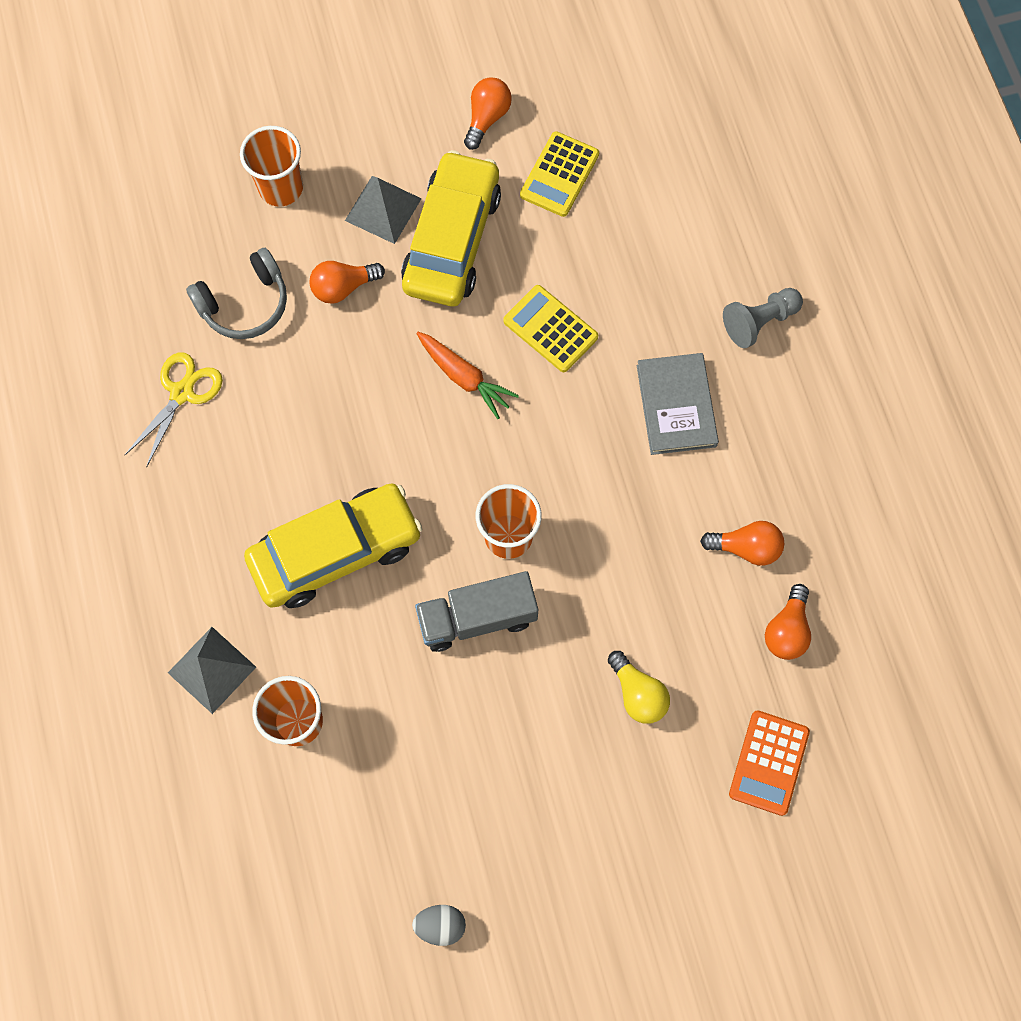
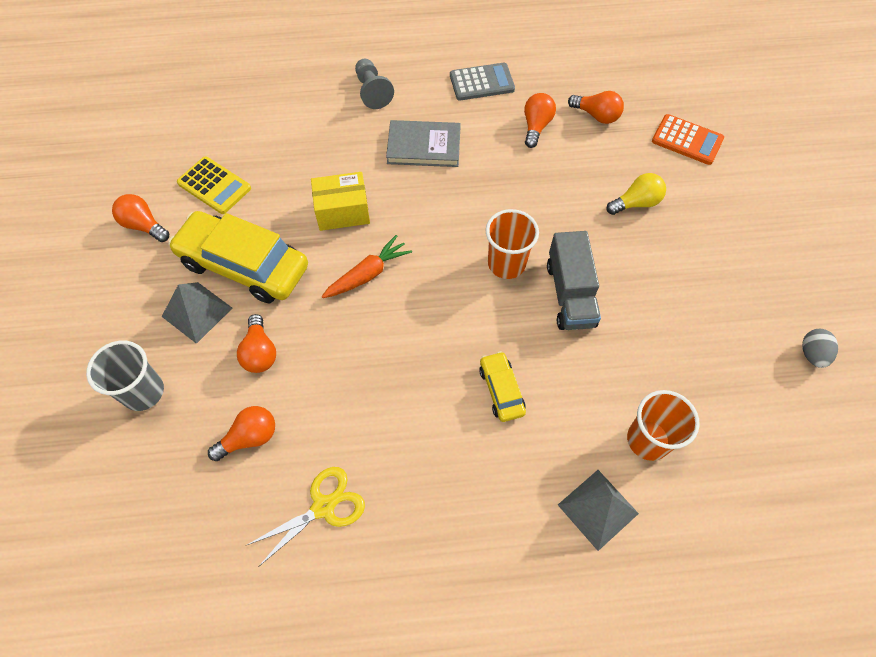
camera: 80 degrees left, 10 degrees down
(182, 393) = (323, 507): yellow scissors -> yellow scissors turned 105 degrees clockwise
(245, 304) = (249, 437): grey headphones -> orange light bulb
(281, 188) = (143, 392): orange cup -> grey cup
(336, 551) = (501, 390): yellow car -> yellow car, size x0.48
(550, 329) = (342, 211): yellow calculator -> yellow box
(812, 463) = (482, 82): none -> grey calculator

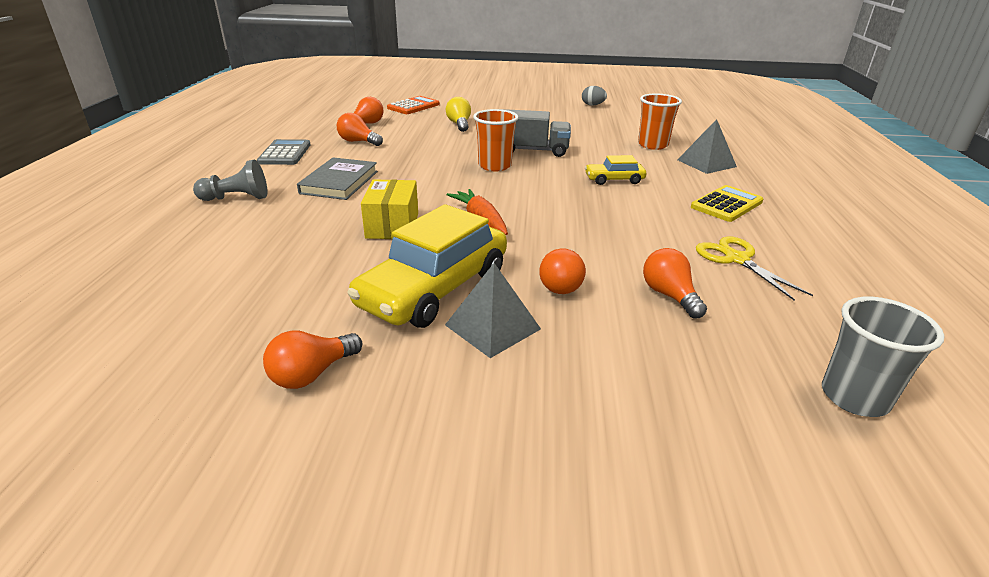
camera: 80 degrees left, 30 degrees down
(143, 392) = (610, 376): grey cup -> grey cup (854, 397)
(214, 186) = (286, 306): yellow calculator -> yellow calculator (726, 204)
(260, 352) = (562, 284): orange light bulb -> orange light bulb turned 105 degrees clockwise

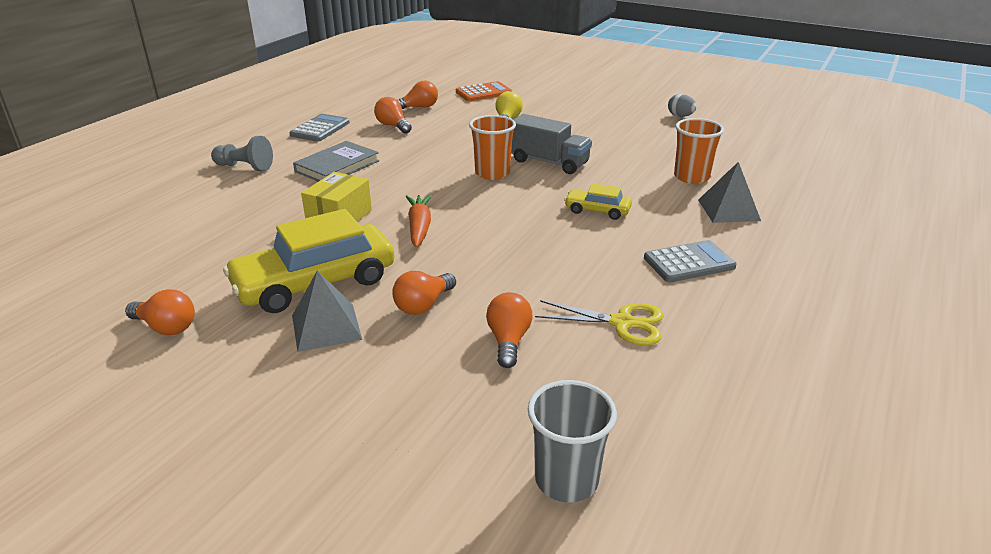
camera: 25 degrees right, 0 degrees up
(312, 374) = (166, 327): orange light bulb -> orange light bulb turned 135 degrees counterclockwise
(726, 204) = (689, 263): yellow calculator -> grey calculator
(736, 259) = (622, 323): yellow scissors -> yellow scissors turned 105 degrees clockwise

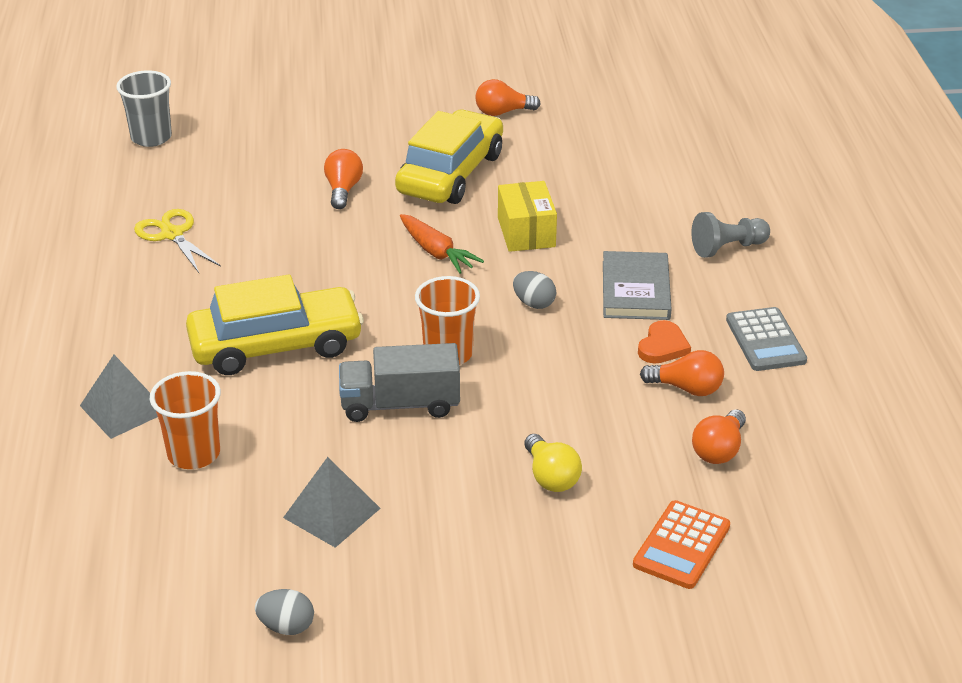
camera: 145 degrees right, 5 degrees up
(326, 327) = (394, 151): grey pyramid -> grey pyramid (332, 513)
(372, 142) = (663, 346): none -> orange heart
(405, 179) = (534, 303): none -> grey egg
(508, 341) = (251, 190): orange light bulb -> none
(597, 210) = (276, 345): yellow car -> yellow car, size x2.08
(622, 323) = (172, 234): yellow scissors -> yellow scissors turned 75 degrees clockwise
(689, 263) = (141, 314): grey calculator -> none

